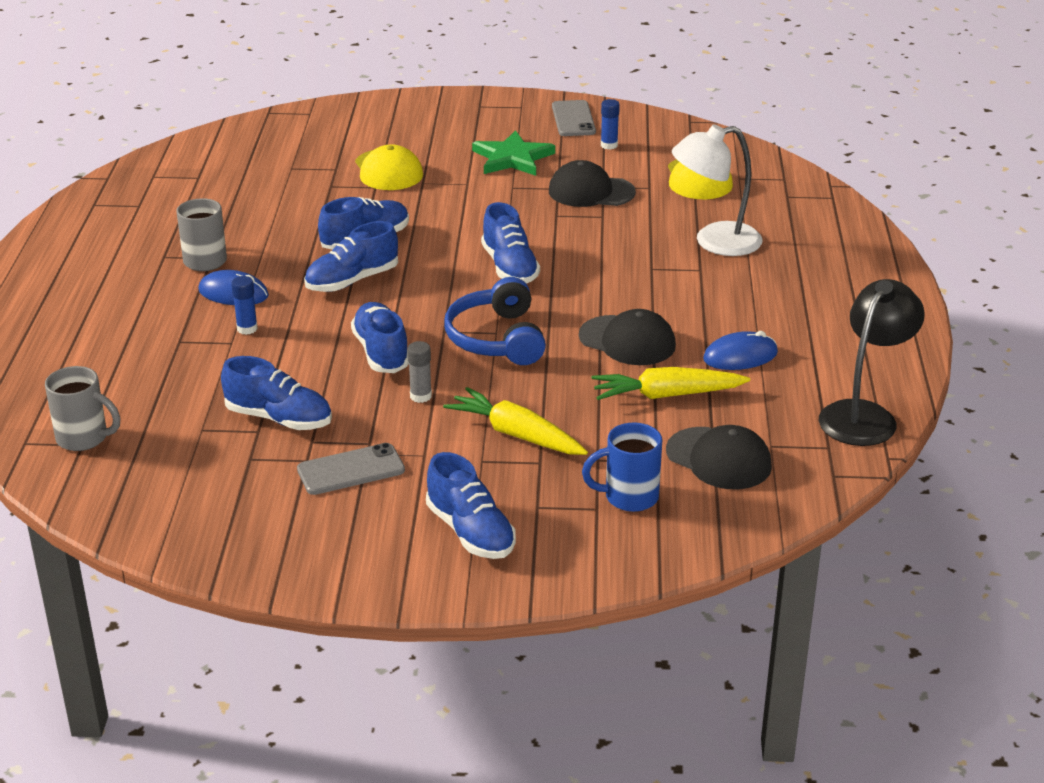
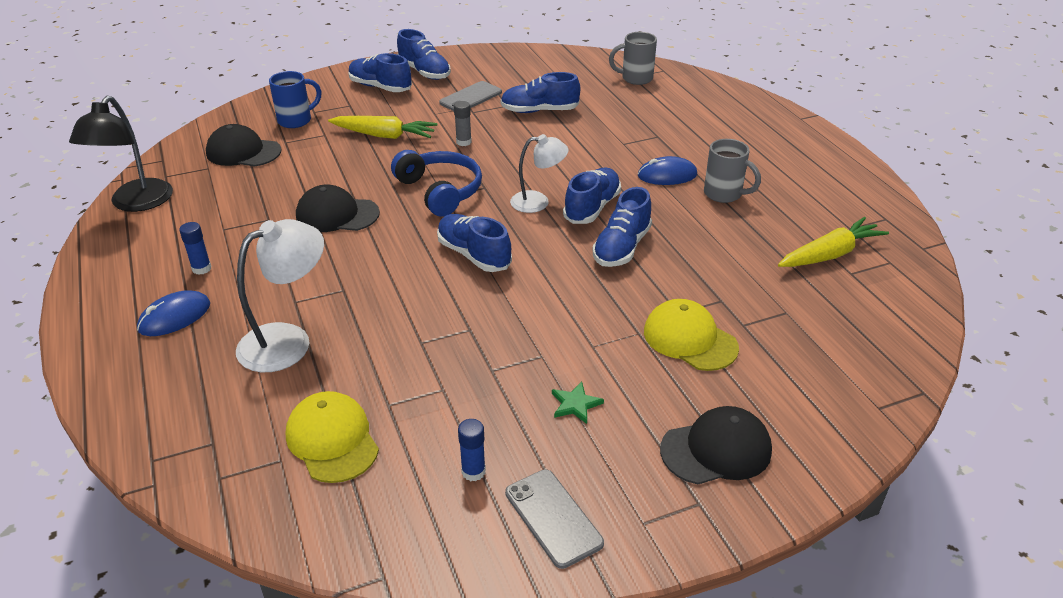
camera: 155 degrees right, 5 degrees up
(247, 329) = (624, 154): blue glue stick -> blue glue stick (201, 268)
(381, 352) = (516, 162): blue shoe -> blue shoe (424, 72)
(401, 300) = (538, 202): none -> white lamp
(512, 158) = (575, 404): green star -> green star, size x0.50
(591, 192) = (452, 375): black cap -> black cap (716, 450)
(666, 395) = (291, 182): yellow carrot -> yellow carrot (830, 254)
(740, 356) = (240, 225): blue mouse -> blue mouse (174, 317)

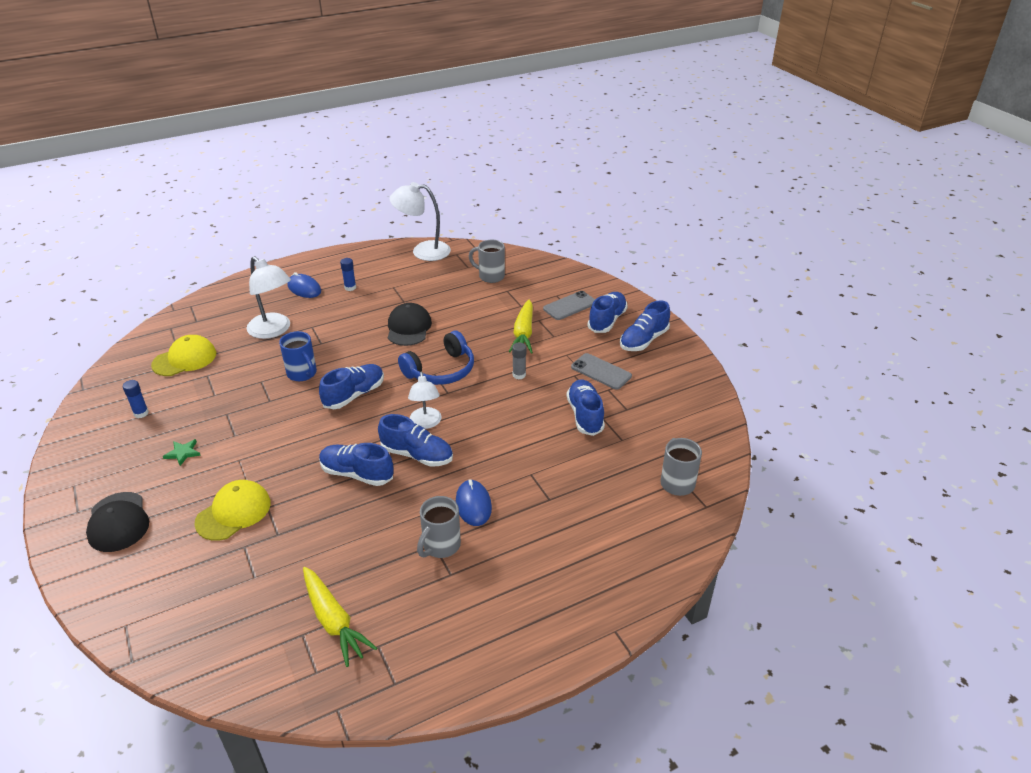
camera: 85 degrees right, 0 degrees up
(136, 203) = (423, 251): black lamp -> white lamp
(243, 152) = (490, 276): black cap -> grey mug
(296, 120) = (540, 290): blue mug -> blue mug (302, 374)
(553, 518) = (94, 447): grey phone -> grey phone (570, 306)

